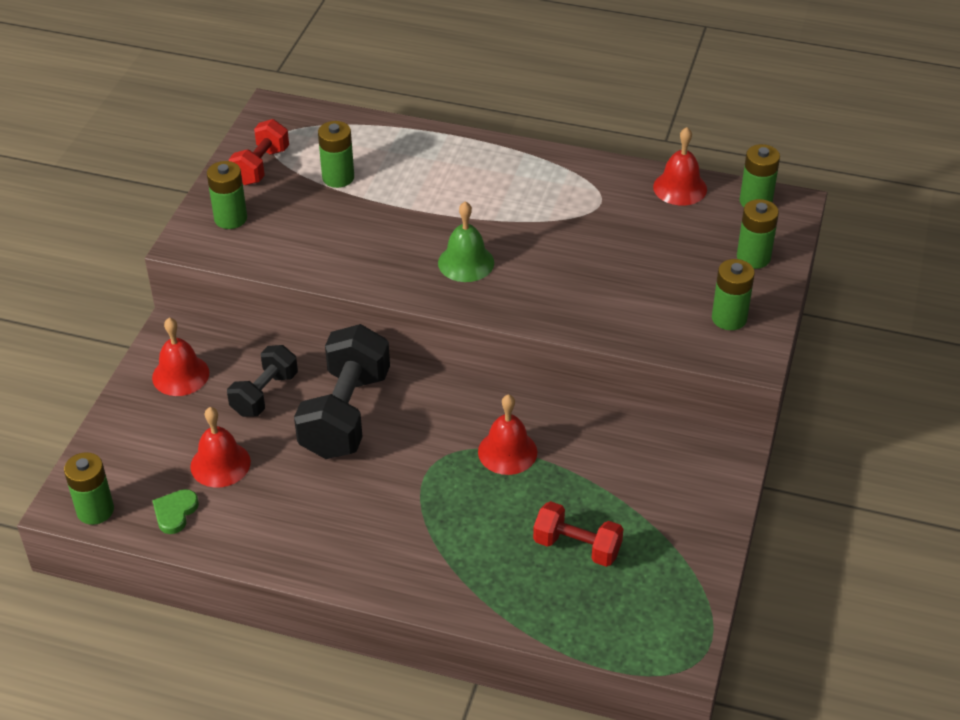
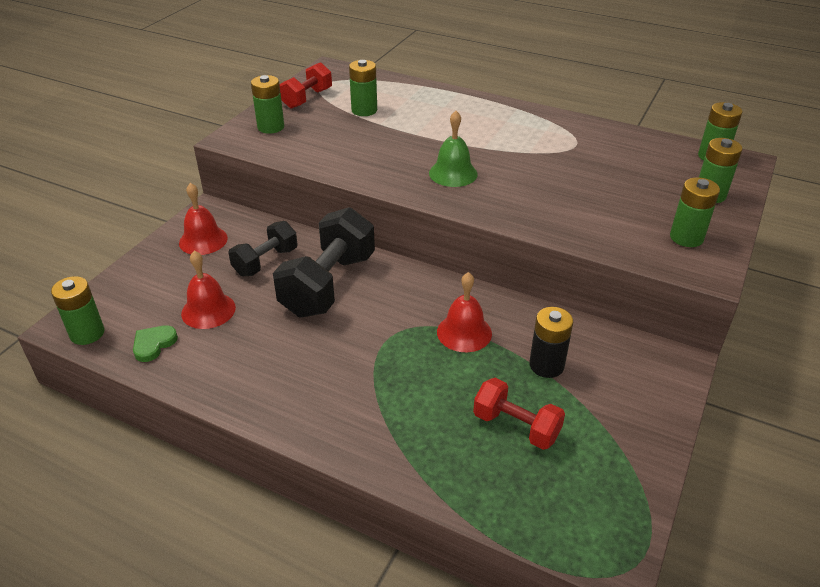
camera: 10 degrees right, 5 degrees down
(599, 477) = (546, 365): none -> black battery
(680, 188) = (645, 141): red bell -> none

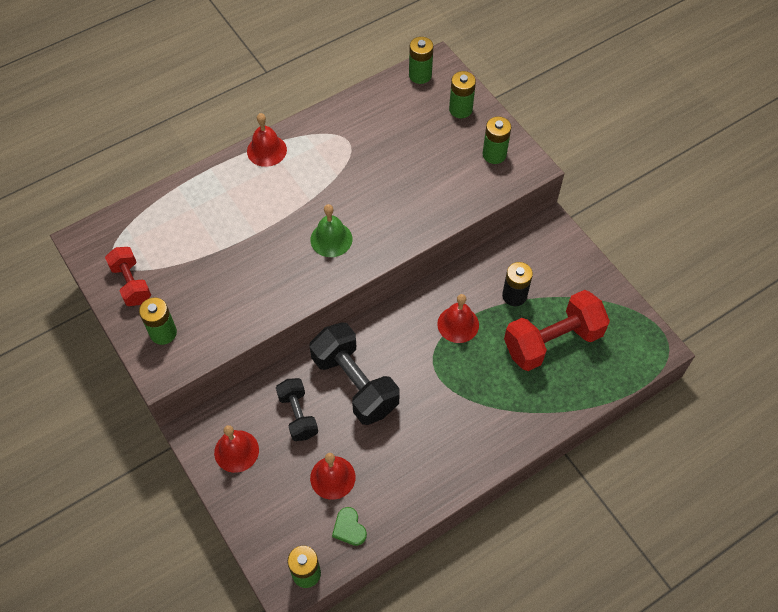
camera: 60 degrees left, 20 degrees up
(364, 110) = (188, 250): green battery -> none
(509, 109) = (266, 150): none -> red bell
(516, 426) = (552, 341): red dumbbell -> red dumbbell, size x1.71

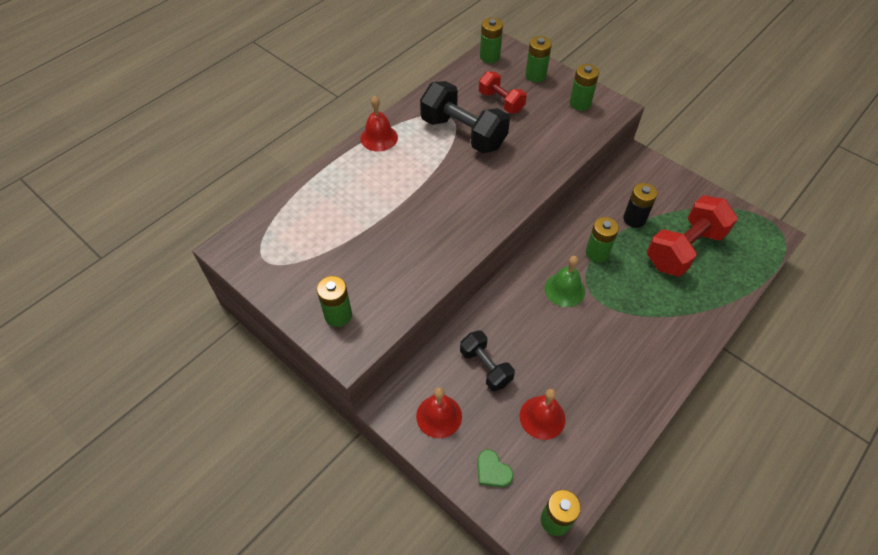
camera: 15 degrees left, 5 degrees down
(131, 283) = (290, 277): red dumbbell -> red dumbbell (501, 102)
(331, 239) = (468, 198): green bell -> green bell (564, 289)
(349, 528) = (578, 462): green heart -> green heart (492, 471)
(355, 383) = (527, 325): black dumbbell -> black dumbbell (463, 133)
(458, 324) = (597, 253): red bell -> green battery

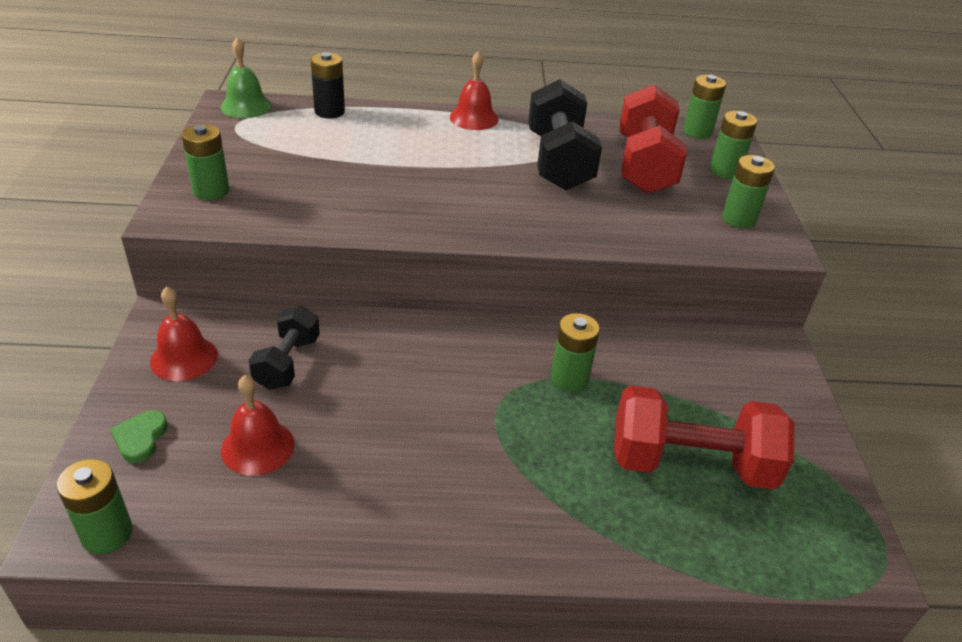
camera: 45 degrees right, 15 degrees down
(501, 102) = (644, 165): red dumbbell -> red dumbbell, size x1.71
(564, 289) = (475, 376): green bell -> green bell (246, 106)
(634, 219) = (671, 388): black battery -> black battery (329, 111)

